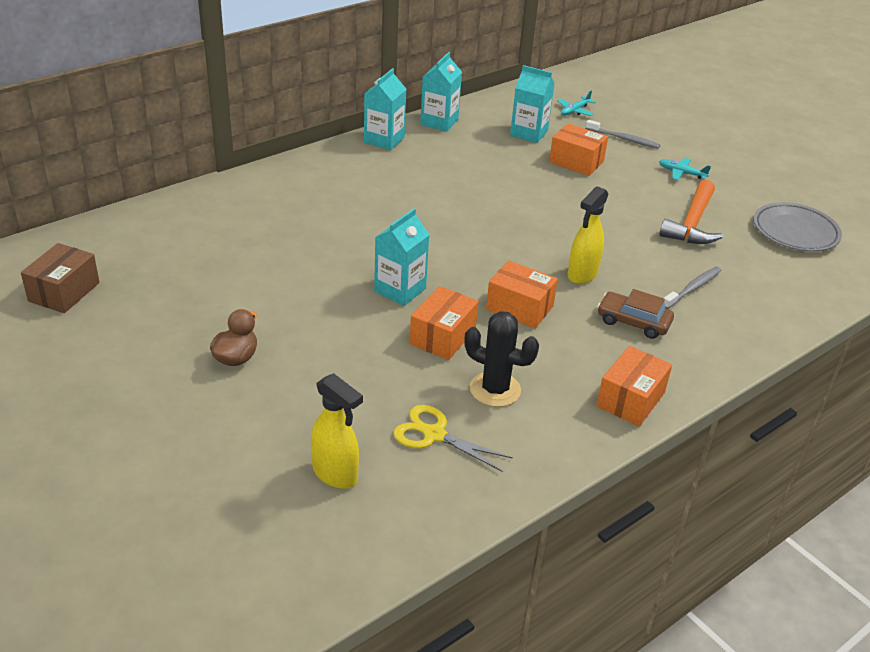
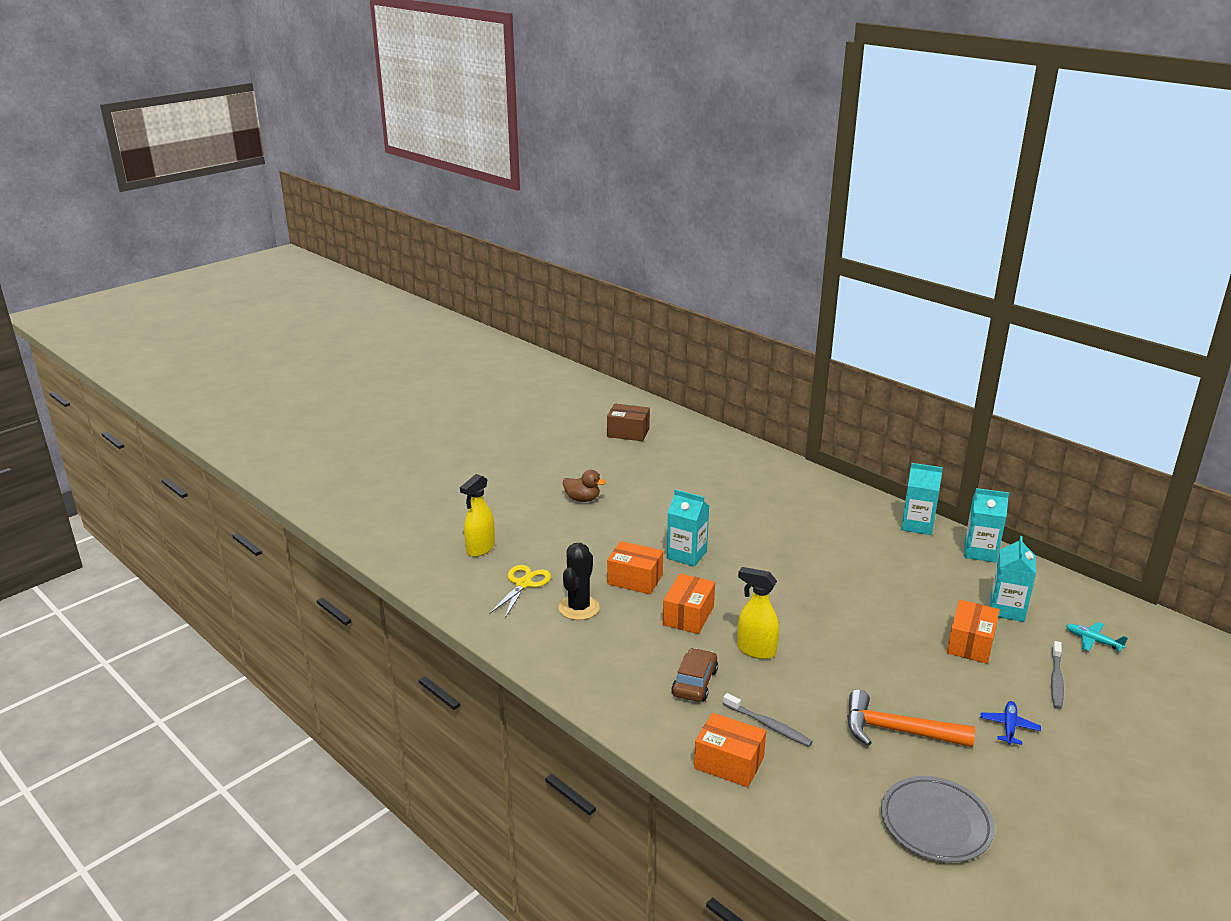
camera: 85 degrees right, 10 degrees down
(630, 399) = (585, 679): orange box -> orange box (729, 763)
(681, 173) = (1009, 727): turquoise plane -> blue plane

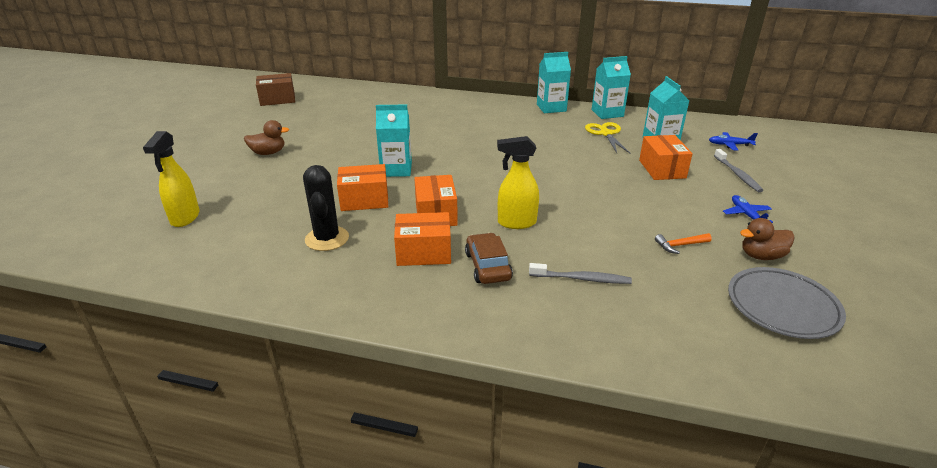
camera: 30 degrees left, 5 degrees up
(523, 584) = (253, 235): yellow scissors -> yellow scissors (606, 134)
(729, 763) = (579, 326): orange box -> orange box (424, 252)
(897, 731) = (680, 245): orange hammer -> orange hammer, size x0.47
(973, 772) = (761, 256): none -> brown duck
(1093, 641) = (729, 145): turquoise plane -> blue plane

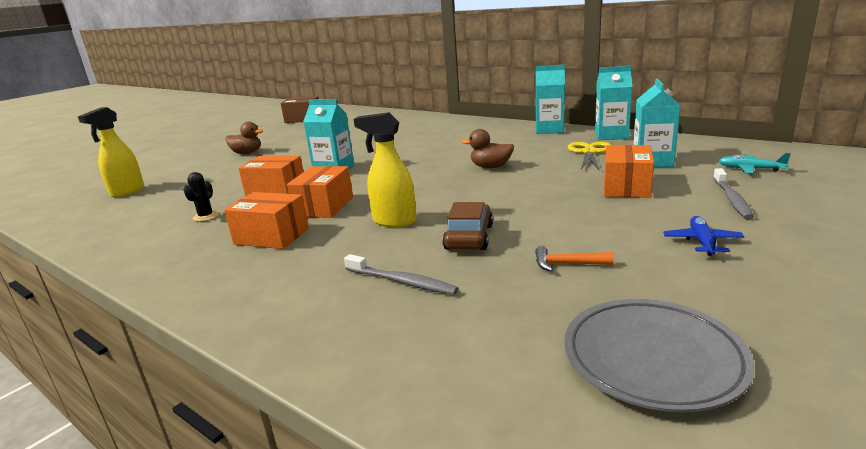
camera: 25 degrees right, 10 degrees down
(327, 239) = (206, 216): black cactus -> black cactus, size x0.56
(487, 266) = (316, 256): brown car -> brown car (469, 237)
(729, 145) = (750, 169): blue plane -> turquoise plane
(761, 256) = (679, 291): brown duck -> brown duck (491, 167)

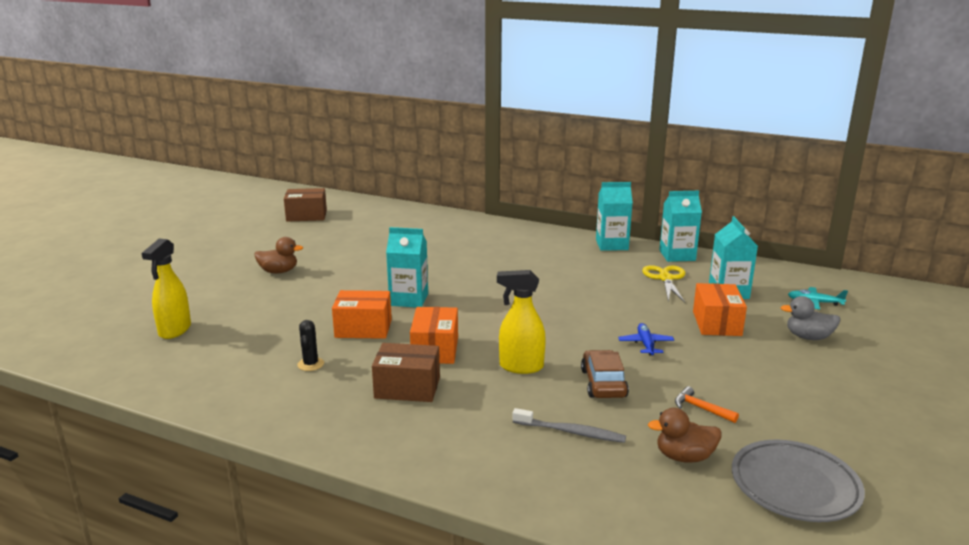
camera: 15 degrees left, 0 degrees up
(271, 236) = (407, 388): orange box -> brown box
(491, 167) = (577, 297): brown duck -> brown duck (684, 457)
(567, 264) = (701, 408): orange hammer -> orange hammer turned 45 degrees clockwise
(702, 242) = (798, 383): blue plane -> blue plane (645, 344)
(731, 199) = (808, 337): grey toothbrush -> grey duck

